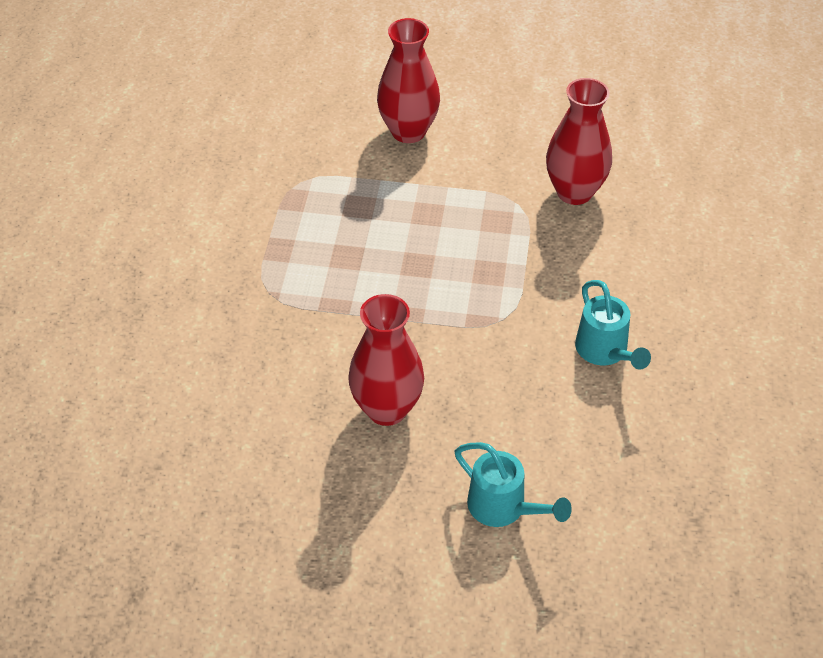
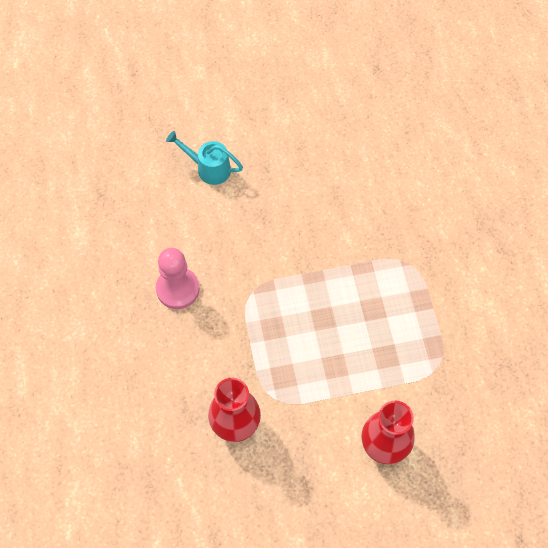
camera: 160 degrees right, 15 degrees up
(387, 409) = (297, 206): red vase -> none
(605, 352) = (178, 289): turquoise watering can -> pink pawn

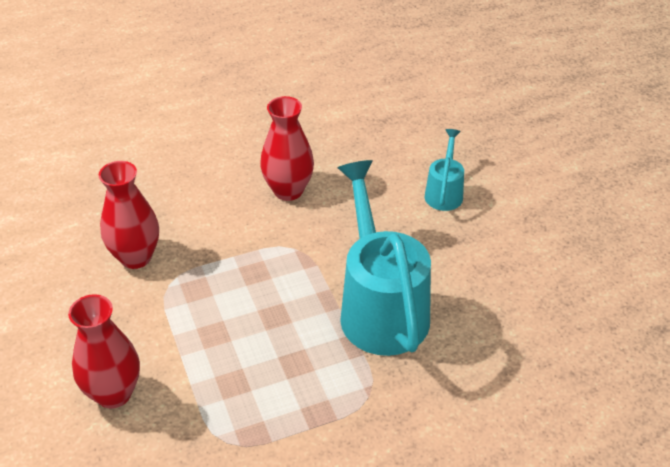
camera: 80 degrees right, 20 degrees down
(178, 289) = (288, 190): pink pawn -> red vase
(326, 240) = (380, 307): none -> turquoise watering can

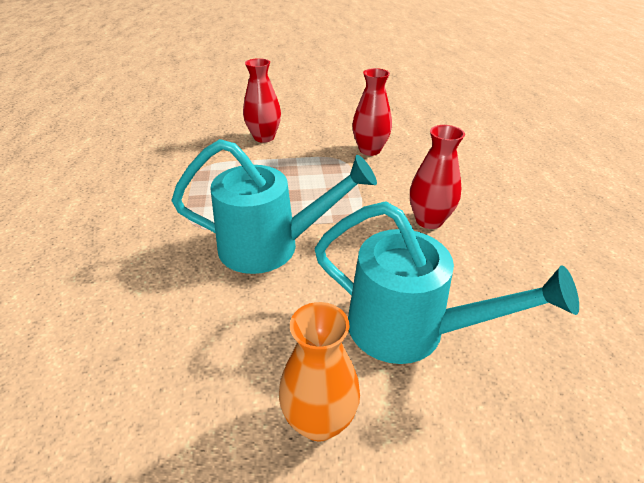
camera: 105 degrees right, 5 degrees down
(444, 192) = (411, 330): turquoise watering can -> turquoise watering can, size x2.06
(549, 230) = (319, 421): none -> orange vase

